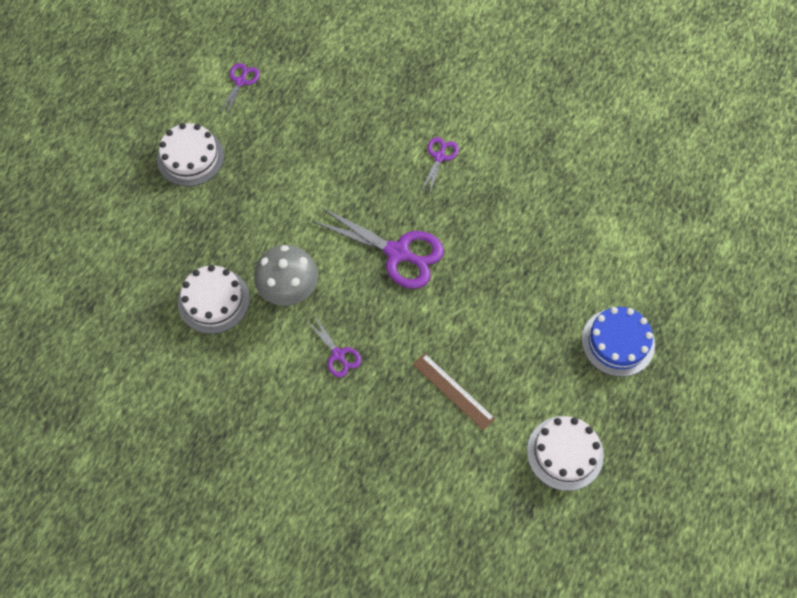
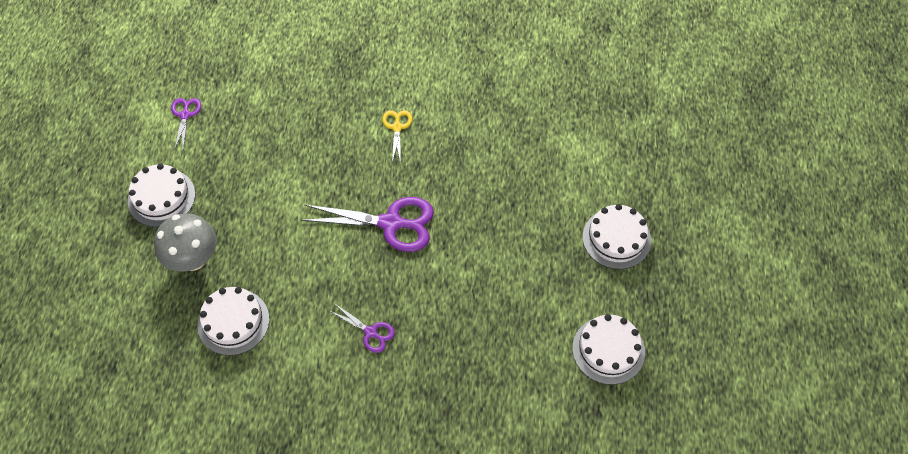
camera: 20 degrees left, 5 degrees down
(289, 291) = (303, 289): grey mushroom -> grey mushroom (193, 259)
(439, 157) = (397, 127): purple scissors -> yellow scissors
(453, 391) = (488, 329): brown ruler -> none
(618, 342) = (616, 238): blue cake -> white cake

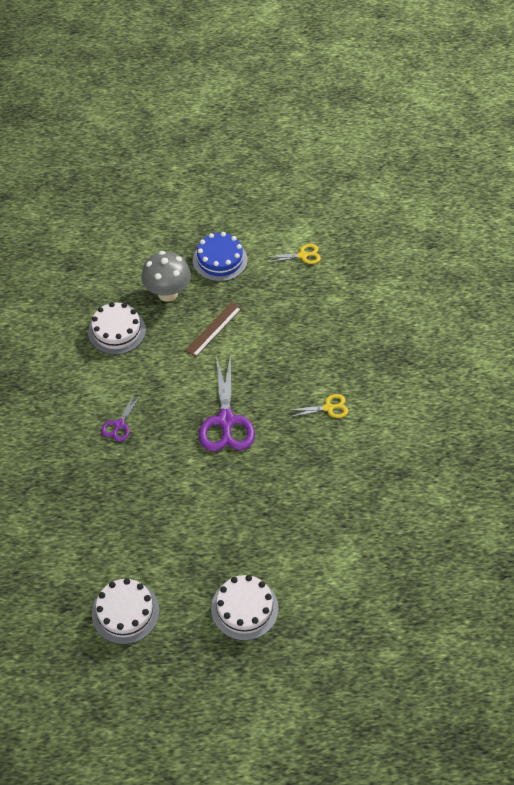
camera: 80 degrees right, 5 degrees down
(161, 197) = (220, 260): white cake -> blue cake
(185, 115) = (303, 255): purple scissors -> yellow scissors
(262, 218) = (213, 329): none -> brown ruler

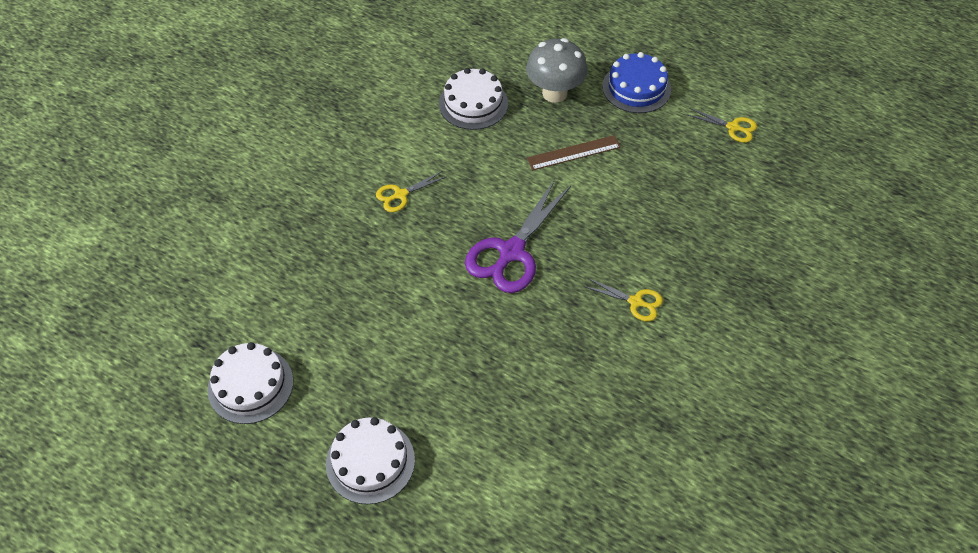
camera: 35 degrees right, 0 degrees up
(119, 425) = (400, 195): purple scissors -> yellow scissors

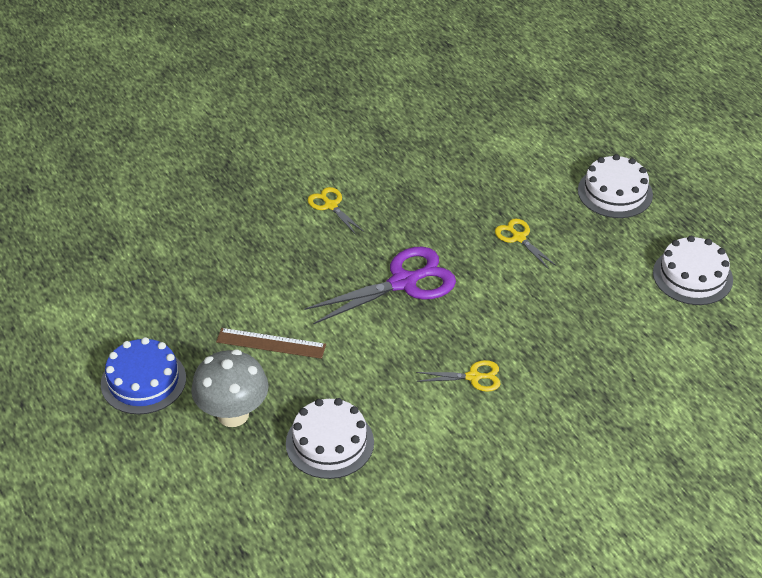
camera: 150 degrees left, 10 degrees down
(733, 127) = (97, 299): yellow scissors -> yellow scissors (519, 238)

